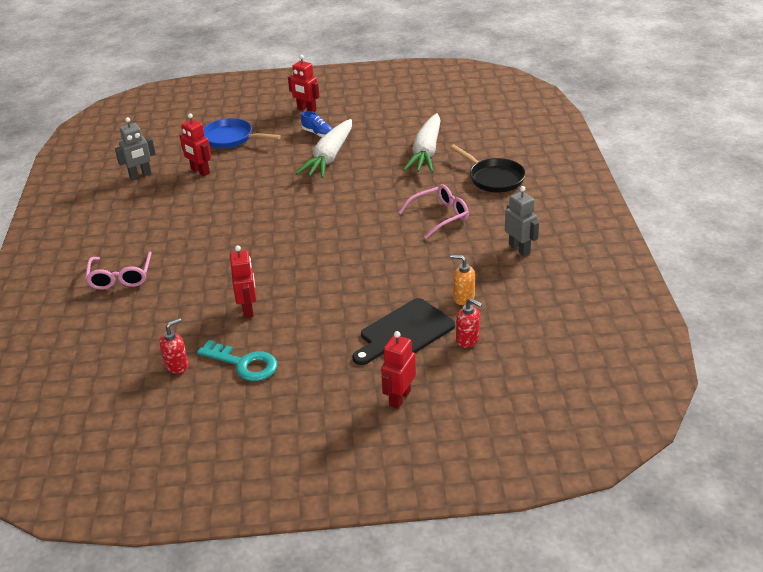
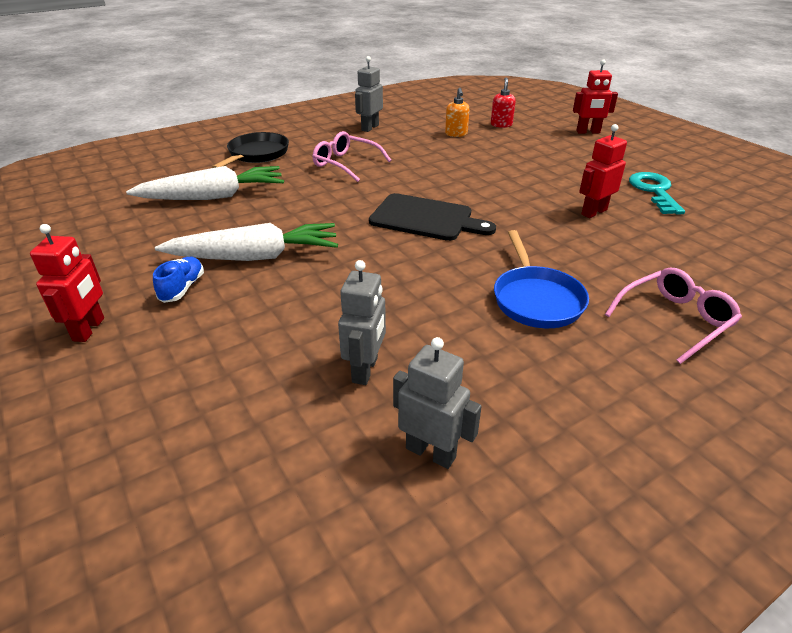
camera: 120 degrees left, 0 degrees up
(177, 365) = (711, 220): red soap dispenser -> none
(200, 171) = (365, 370): red robot -> grey robot
(231, 138) = (227, 383): blue pan -> blue pan (536, 299)
(404, 332) = (523, 144): black cutting board -> black cutting board (425, 218)

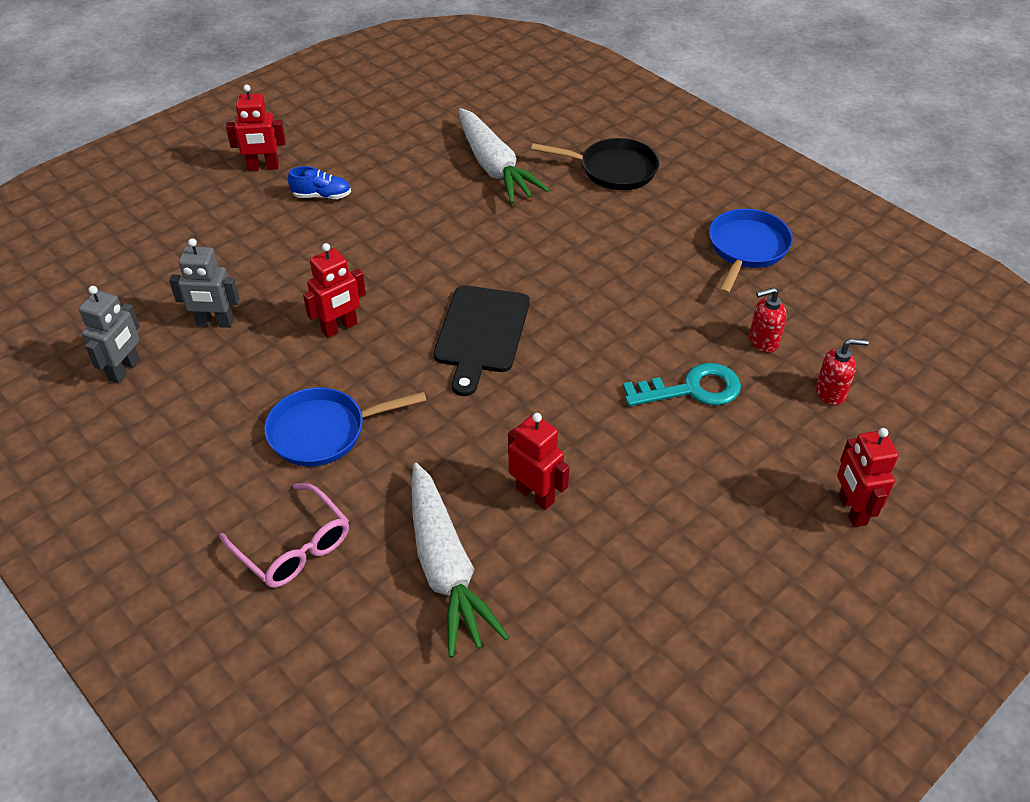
camera: 80 degrees right, 10 degrees up
(255, 257) = (378, 224): white carrot -> white carrot (446, 568)
(345, 164) = (612, 246): pink glasses -> none
(369, 128) = (746, 249): grey robot -> blue pan
(399, 285) = (339, 328): none -> red robot
(456, 134) = (763, 341): orange soap dispenser -> red soap dispenser
(654, 191) = (624, 576): turquoise key -> turquoise key (692, 389)

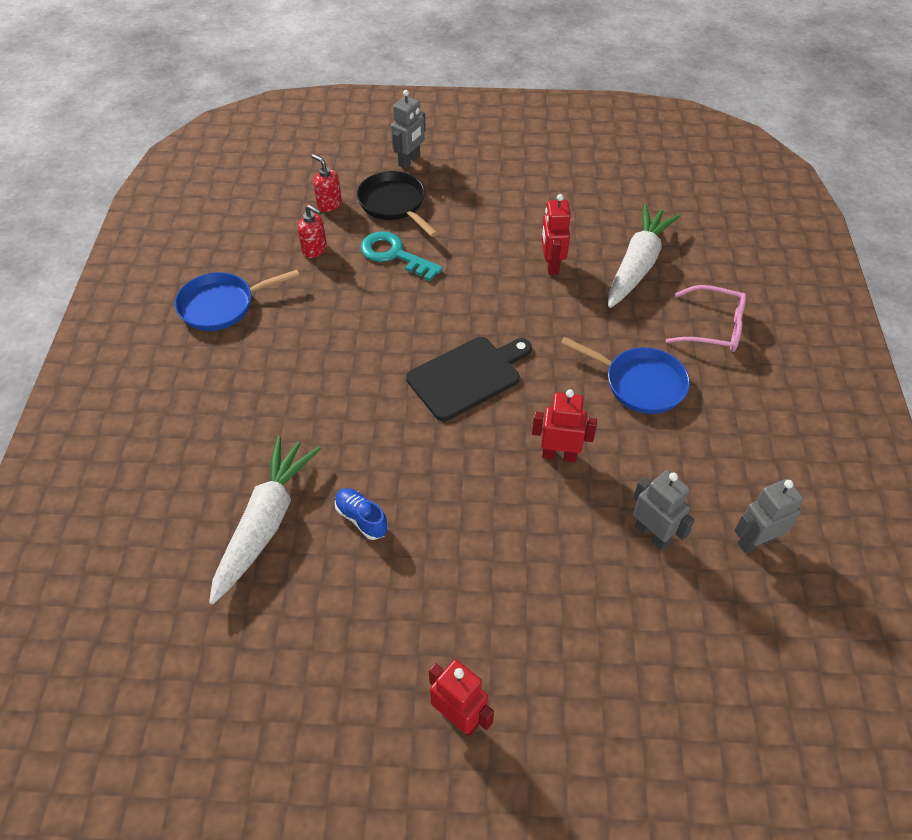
camera: 135 degrees left, 5 degrees up
(294, 548) = (714, 328): pink glasses -> pink glasses turned 105 degrees clockwise
(322, 196) = (443, 617): blue shoe -> blue shoe (361, 518)
(613, 170) = (188, 439): black pan -> black pan (394, 204)
(851, 510) = (409, 161): red robot -> grey robot

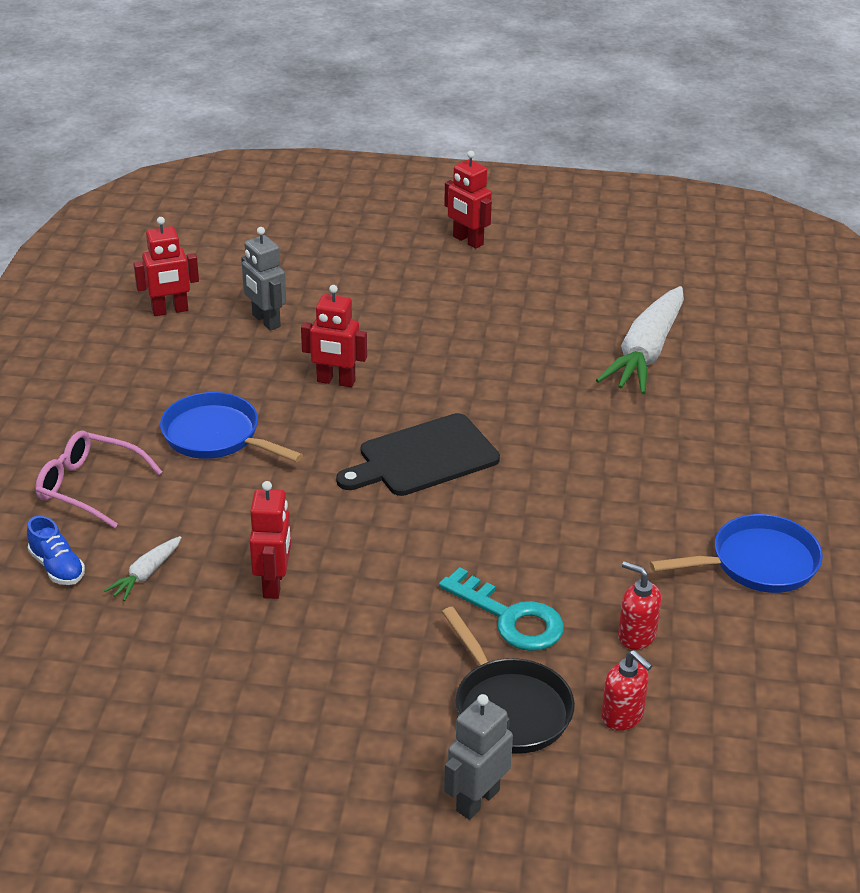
camera: 175 degrees left, 15 degrees down
(361, 518) = (549, 349): blue shoe -> blue shoe (57, 567)
(637, 265) = (146, 574): white carrot -> white carrot, size x0.45
(755, 541) = (170, 311): grey robot -> red robot

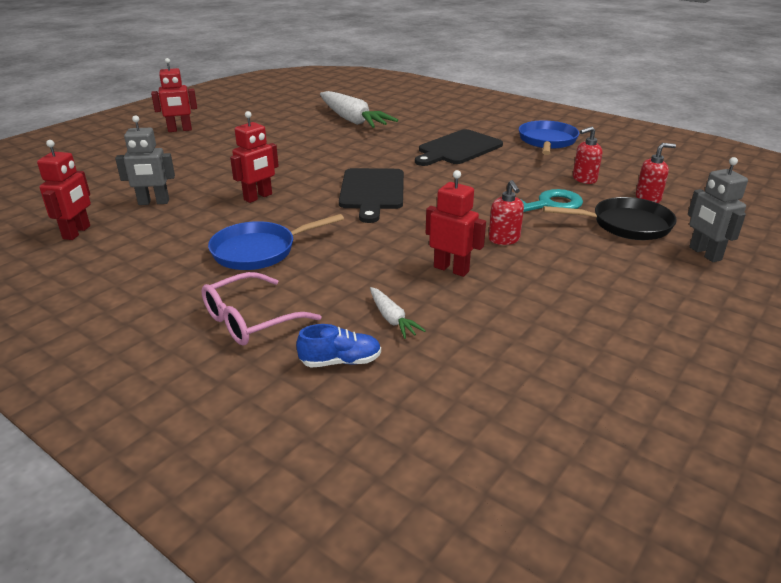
camera: 60 degrees left, 5 degrees down
(378, 605) = (504, 239): none -> red soap dispenser
(635, 483) = (458, 148): none -> black cutting board

